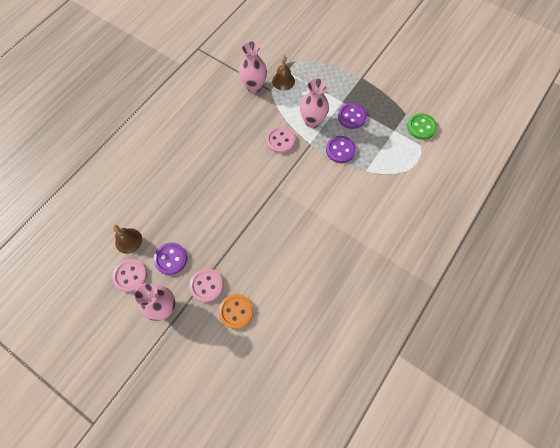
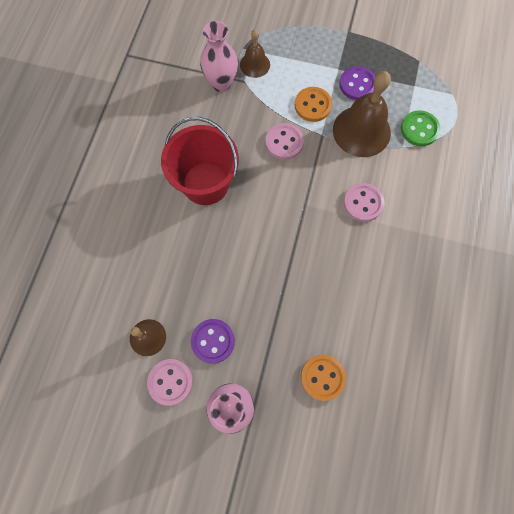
camera: 20 degrees left, 5 degrees up
(206, 285) = (272, 358): pink button -> pink button (363, 203)
(213, 151) = (206, 183): none -> red bucket
(312, 121) = (312, 105): pink vase -> orange button
(340, 150) = (361, 131): purple button -> brown bell
(421, 127) = (443, 72): green button -> green button (419, 129)

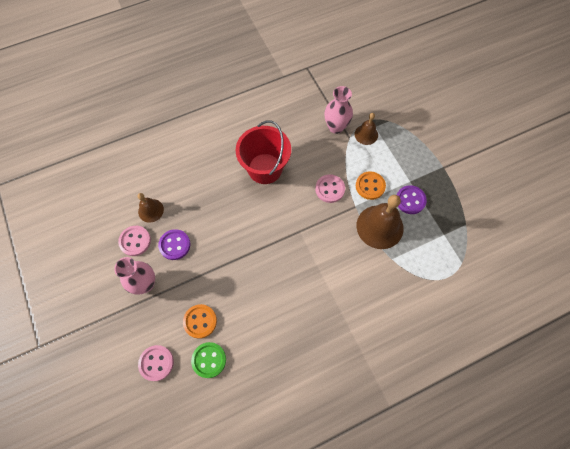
camera: 50 degrees right, 5 degrees down
(363, 203) = (331, 263): pink button -> pink button (156, 363)
(419, 129) = (415, 260): green button -> green button (209, 360)

